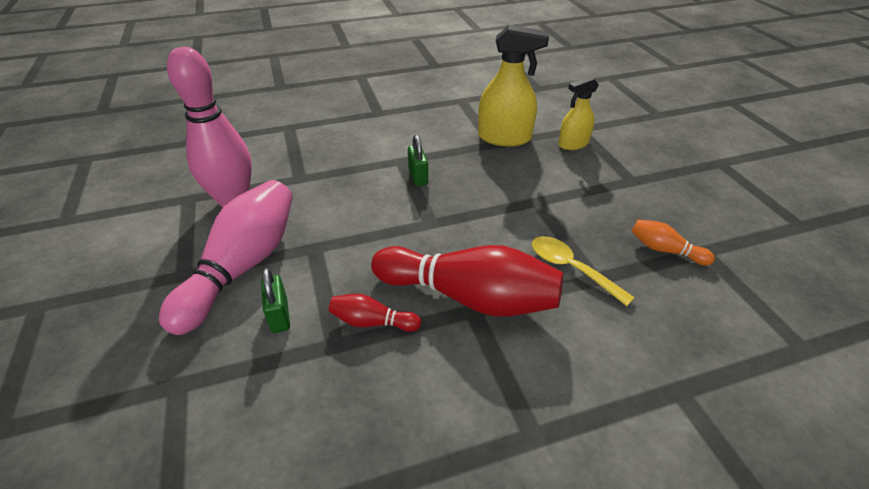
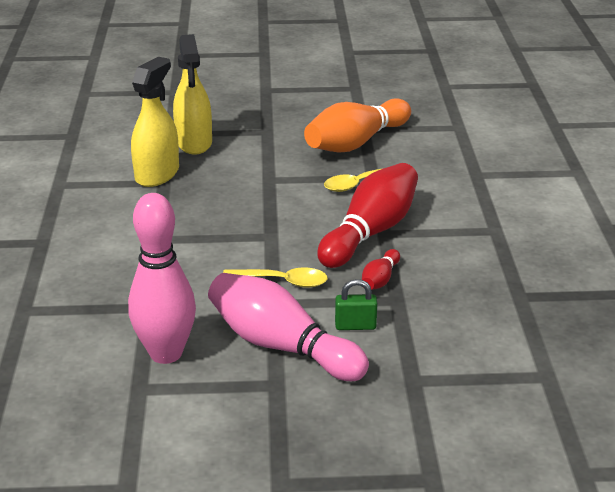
camera: 75 degrees left, 10 degrees down
(351, 246) = (282, 282): none -> yellow spoon
(418, 177) = (194, 233): green padlock -> none
(573, 144) = (194, 143): yellow spray bottle -> yellow spray bottle, size x1.58
(664, 250) = (356, 143): orange bowling pin -> orange bowling pin, size x2.17

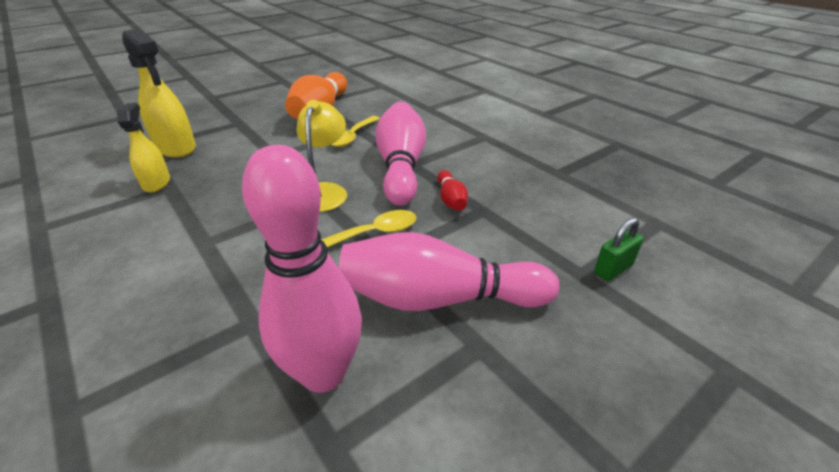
camera: 35 degrees left, 5 degrees up
(157, 174) = (156, 183): yellow spray bottle -> yellow spray bottle, size x0.63
(280, 231) = (325, 191): none -> yellow lamp
(355, 326) = (478, 247): green padlock -> green padlock (613, 269)
(370, 232) = (401, 167): red bowling pin -> pink bowling pin

